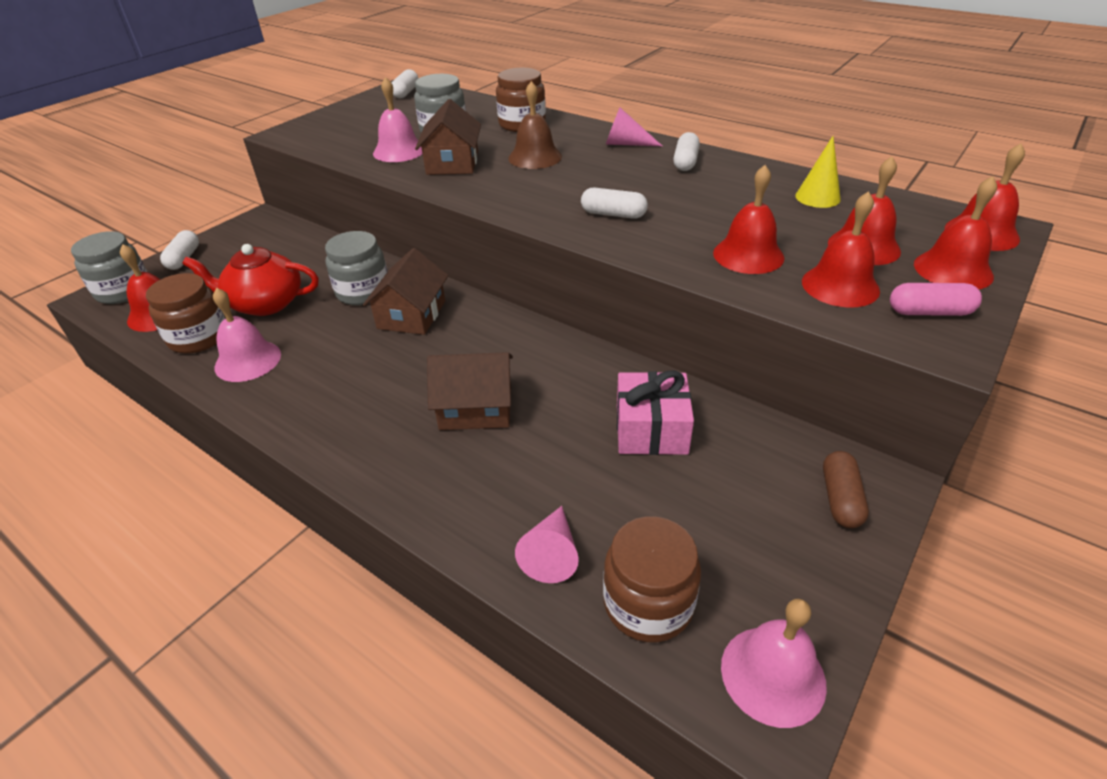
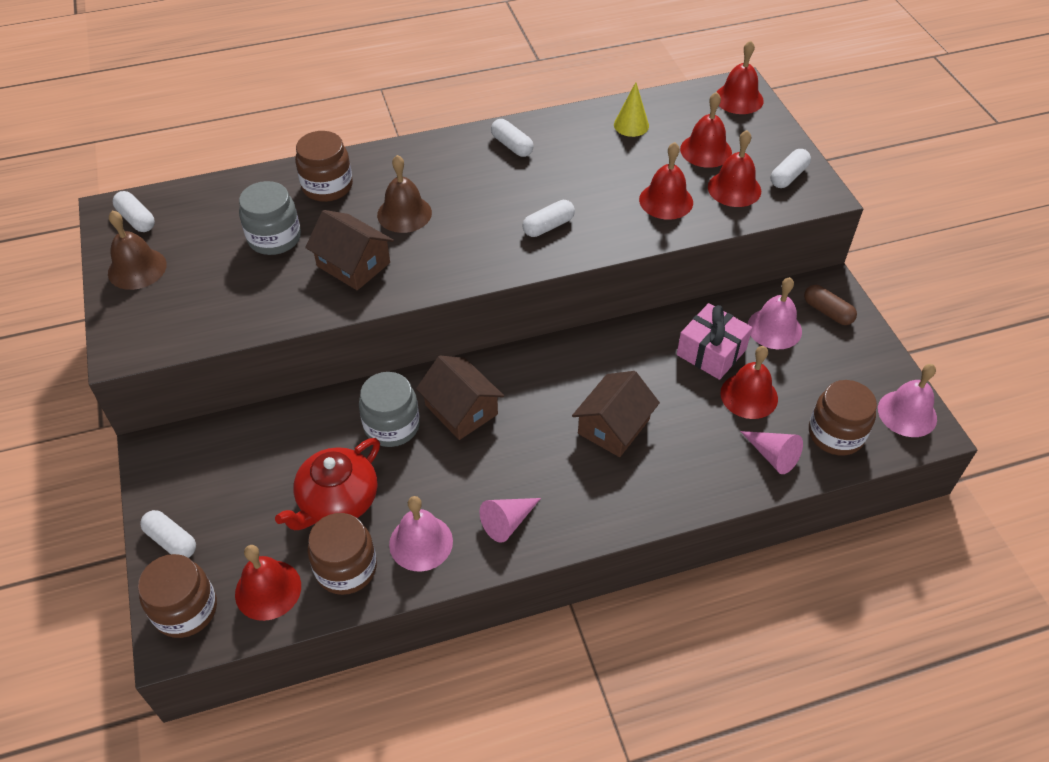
camera: 55 degrees left, 10 degrees up
(123, 291) = (186, 610): grey jar -> brown jar
(361, 109) = (137, 268): none -> brown bell
(399, 151) = (283, 285): pink bell -> pink bell (774, 328)
(626, 144) = (444, 154): pink cone -> pink cone (508, 522)
(929, 312) = (788, 176): pink capsule -> white capsule
(953, 270) = (761, 138): red bell -> red bell (749, 395)

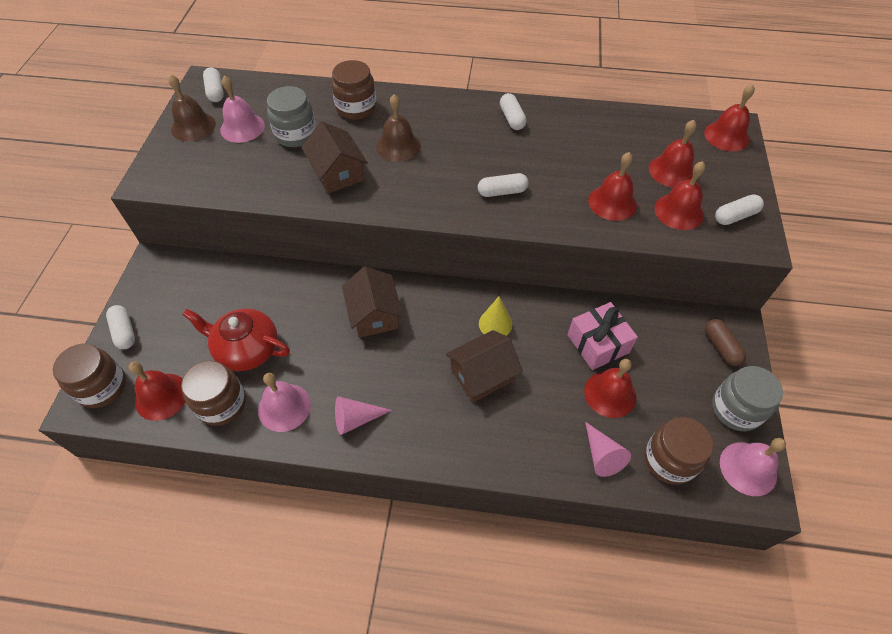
camera: 25 degrees right, 5 degrees up
(337, 501) = (247, 349): red teapot -> red teapot turned 45 degrees clockwise
(392, 426) = (318, 307): grey jar -> grey jar (736, 409)
(631, 125) = (619, 131): yellow cone -> yellow cone (495, 324)
(774, 328) = (664, 344): pink bell -> pink bell (242, 127)

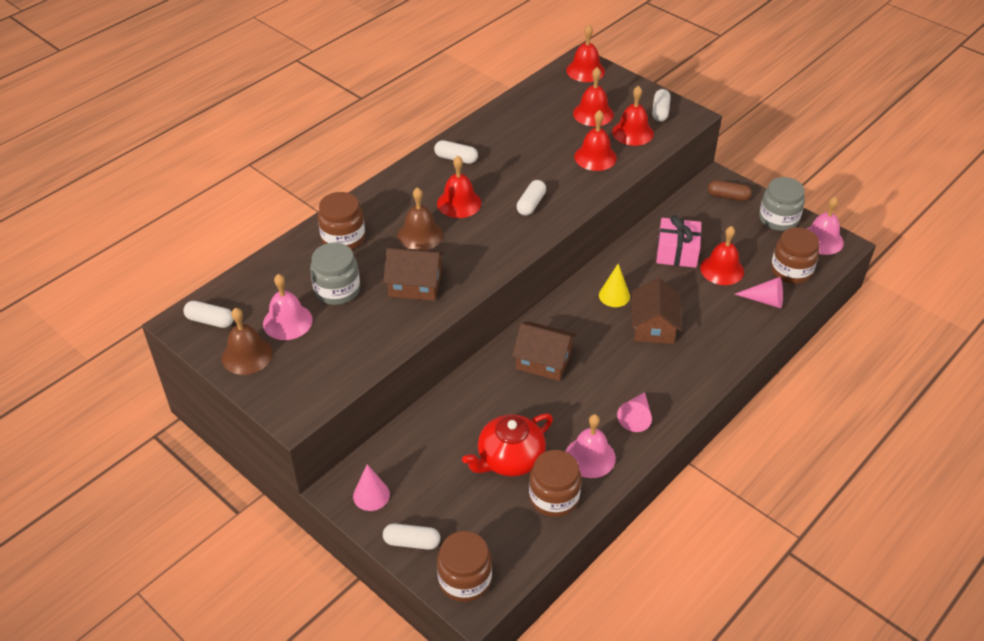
camera: 55 degrees left, 10 degrees down
(159, 282) = (371, 495): none -> pink cone
(161, 396) = (512, 537): red bell -> red bell (459, 203)

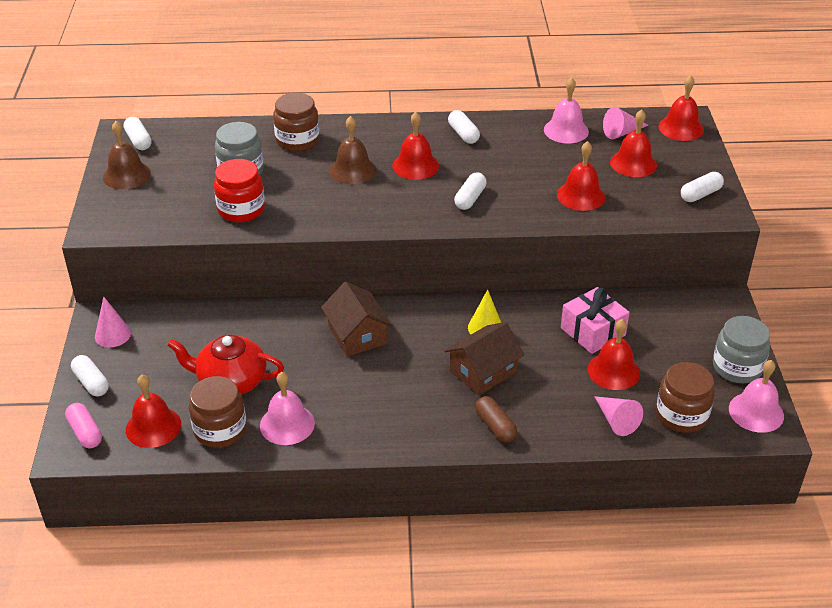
camera: 45 degrees right, 5 degrees down
(287, 321) = (181, 170): pink bell -> pink bell (566, 130)
(386, 320) = (241, 210): none -> red jar
(415, 284) = (297, 200): brown house -> none
(465, 579) = (85, 432): brown jar -> pink capsule
(531, 204) = (470, 198): white capsule -> white capsule turned 45 degrees counterclockwise
(633, 132) = (646, 196): red bell -> red bell (153, 427)
(636, 417) = (364, 424): pink cone -> pink cone (622, 132)
(728, 196) = (714, 319): brown capsule -> brown capsule (495, 426)

